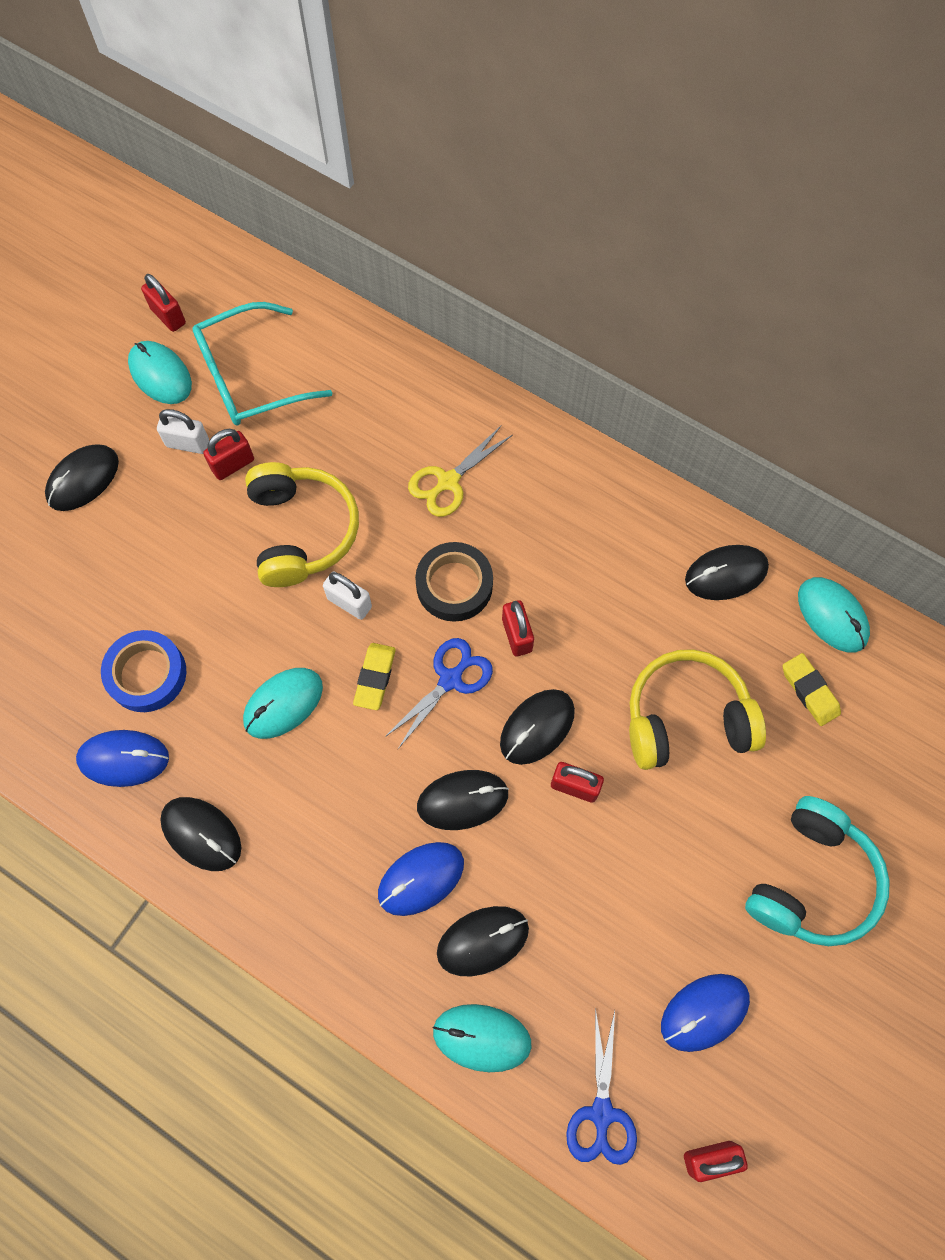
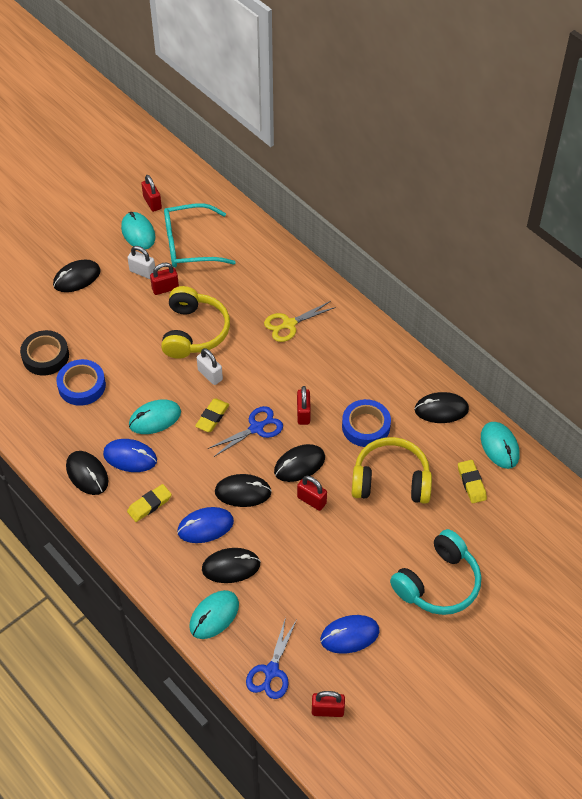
camera: 15 degrees right, 15 degrees down
(124, 759) = (55, 426): blue mouse -> blue mouse (130, 457)
(319, 863) = (149, 505): none -> yellow eraser
(454, 585) = (275, 379): black tape -> black tape (45, 356)
(481, 1038) = (214, 616): turquoise mouse -> turquoise mouse turned 75 degrees counterclockwise
(620, 633) = (366, 426): none -> blue tape

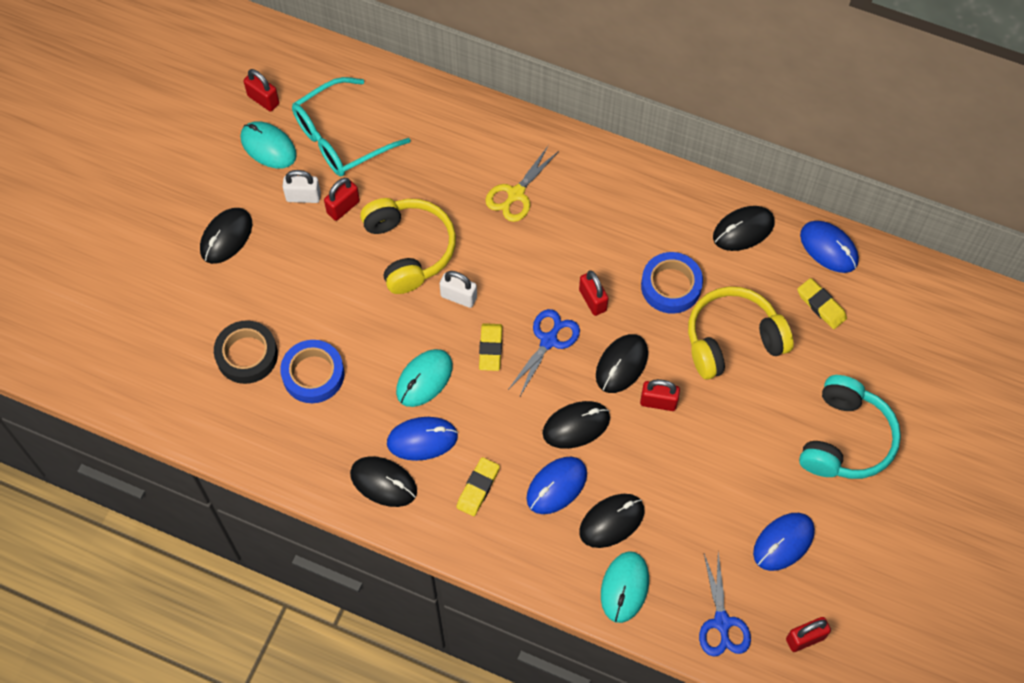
camera: 25 degrees left, 10 degrees up
(499, 446) = (829, 248): turquoise mouse -> blue mouse

